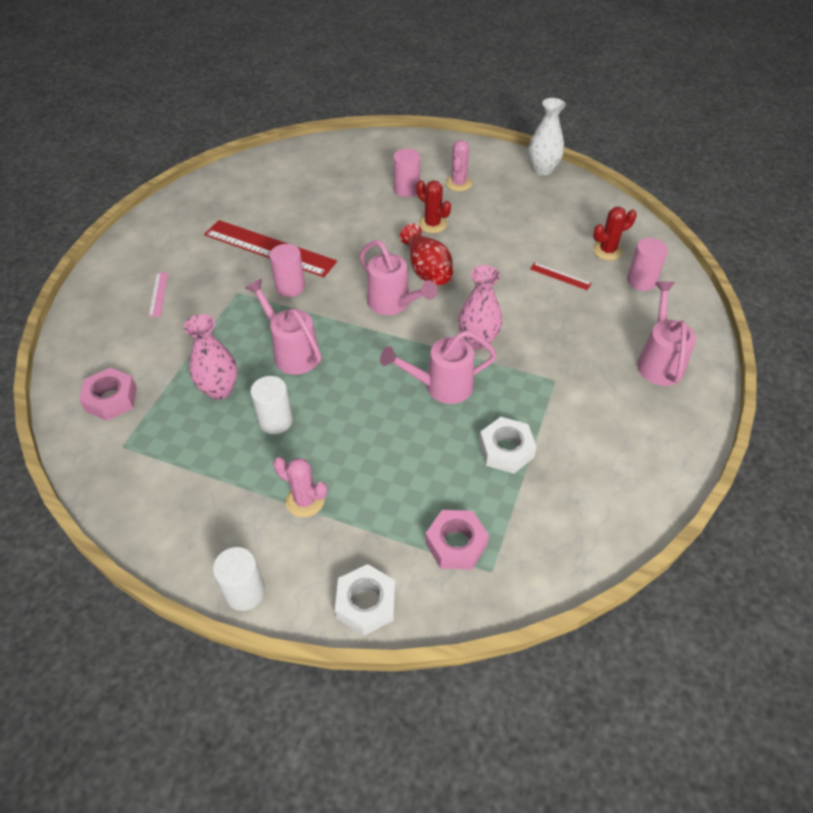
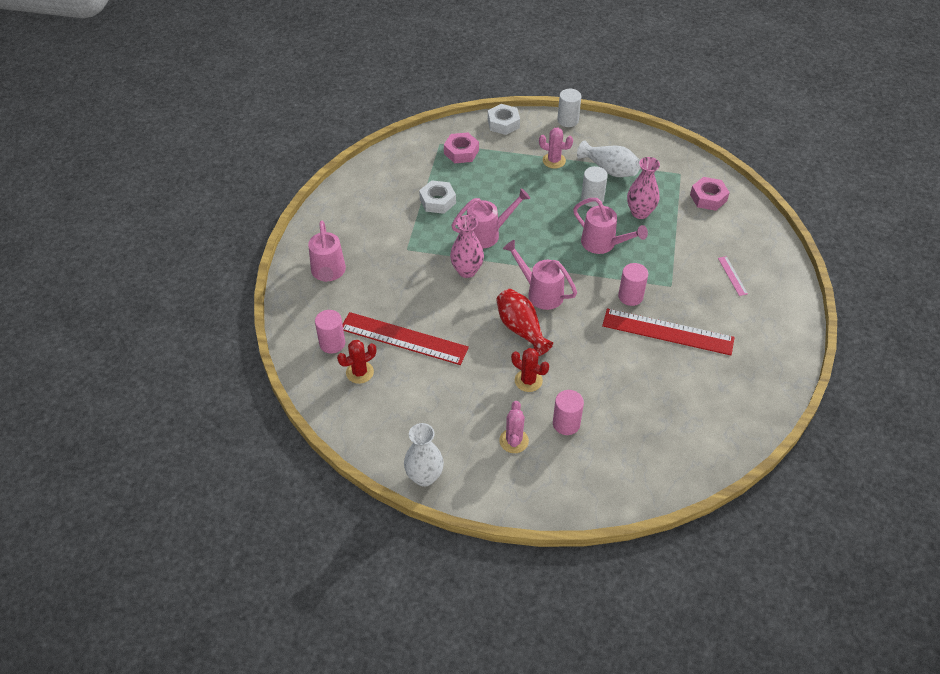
camera: 170 degrees right, 0 degrees up
(224, 469) = (609, 169): none -> white vase
(560, 276) = (403, 338): red ruler -> red ruler, size x2.36

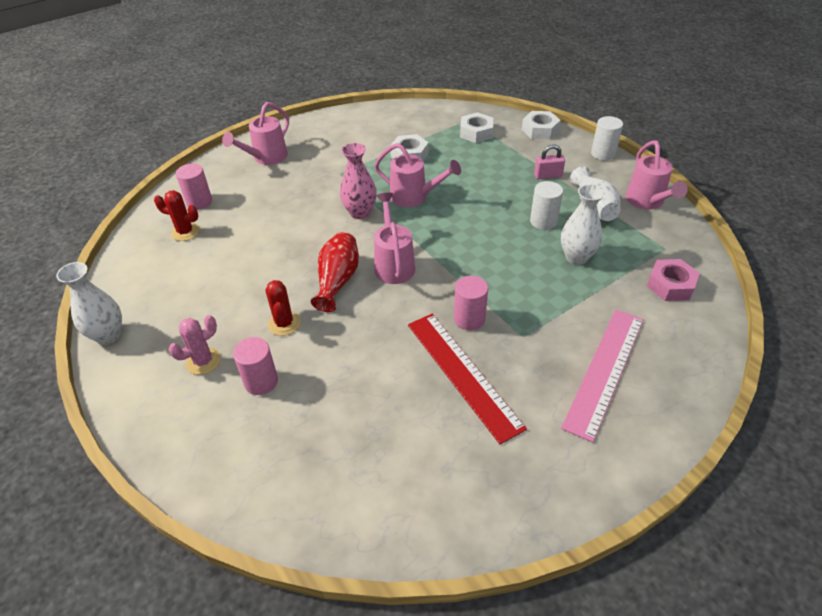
camera: 45 degrees right, 5 degrees down
(403, 338) = (246, 229): red ruler -> none
(461, 152) = (476, 132): pink nut -> white nut
(554, 160) = (548, 176): pink cactus -> pink padlock
(602, 244) = (503, 261): pink watering can -> pink watering can (647, 201)
(640, 212) = (576, 257): pink vase -> white vase
(732, 276) = (604, 370): pink ruler -> pink ruler, size x2.36

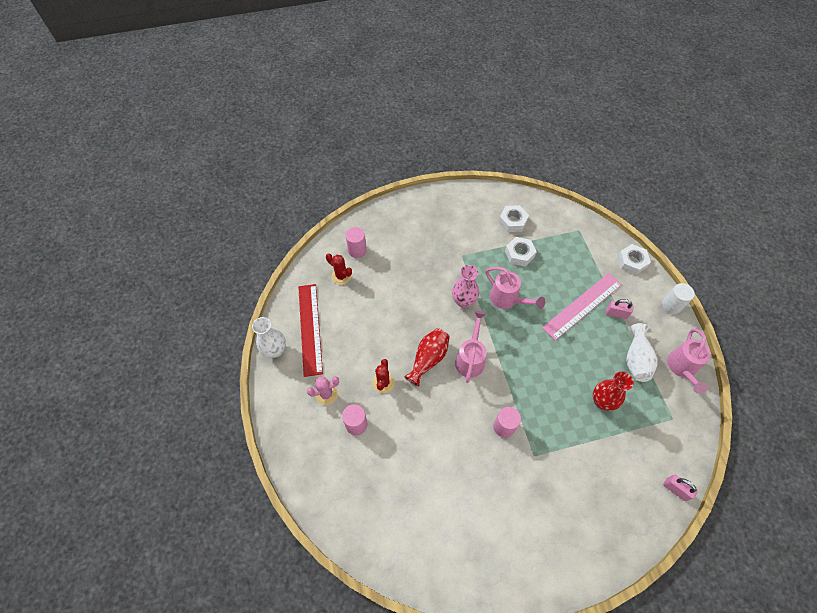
camera: 20 degrees right, 15 degrees up
(266, 158) = (414, 221): pink watering can -> none
(462, 374) = (482, 470): red ruler -> red ruler (310, 328)
(476, 132) = (579, 247): white nut -> white nut (512, 221)
(543, 221) = (593, 358): white cylinder -> none
(576, 257) = (602, 401): white vase -> red vase
(604, 370) = (576, 505): pink ruler -> pink ruler (582, 305)
(670, 285) = (659, 453): pink nut -> none
(710, 313) = (675, 489): none -> pink padlock

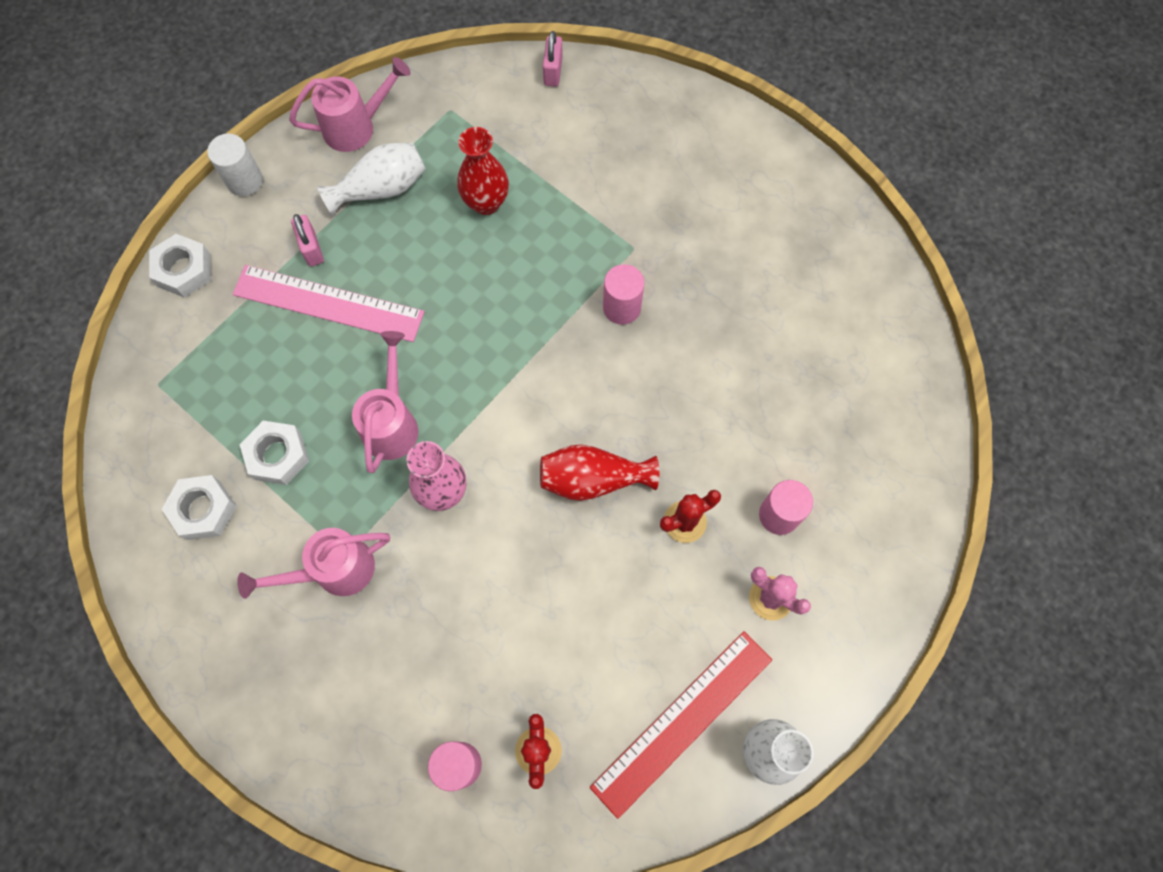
camera: 125 degrees left, 10 degrees up
(470, 359) = (546, 416): pink watering can -> pink watering can (335, 570)

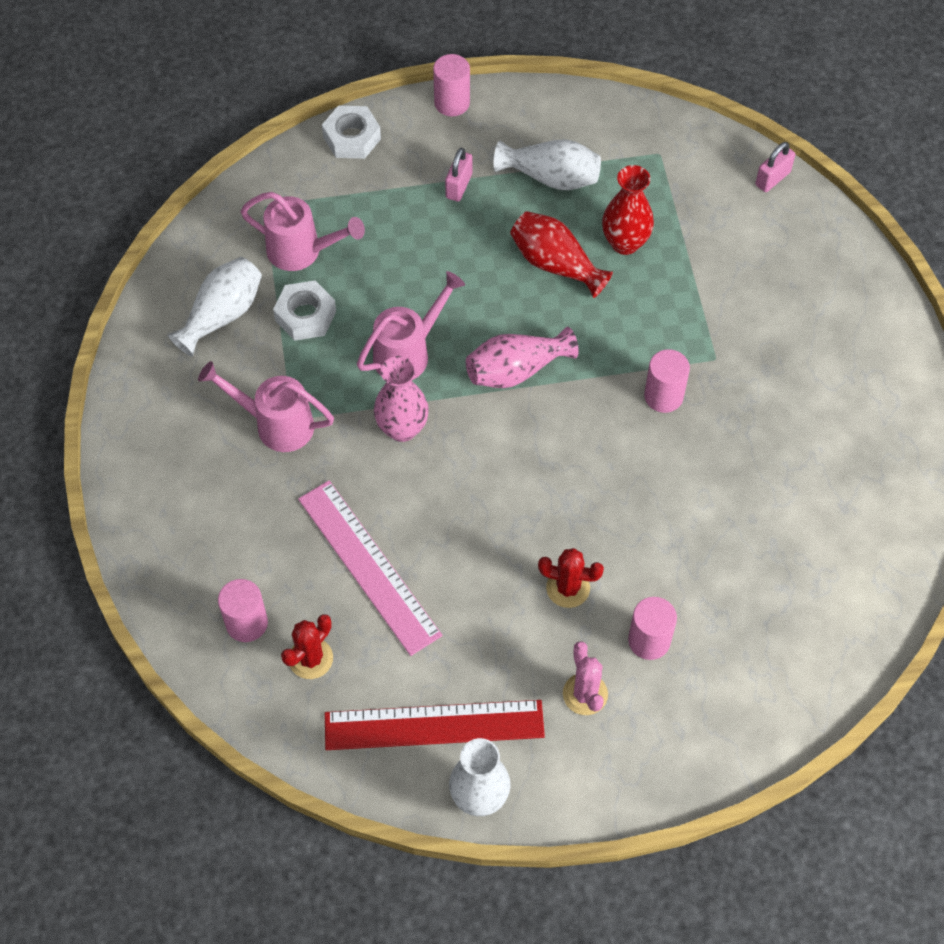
camera: 40 degrees right, 10 degrees down
(203, 510) = (222, 315): white nut -> white vase
(244, 181) = (452, 103): white cylinder -> pink cylinder
(328, 303) = (436, 234): pink ruler -> pink ruler (368, 566)
(356, 127) = (572, 118): pink watering can -> pink watering can (301, 251)
(492, 372) = (516, 370): none -> pink vase
(593, 479) = (524, 504): red vase -> red vase (555, 264)

